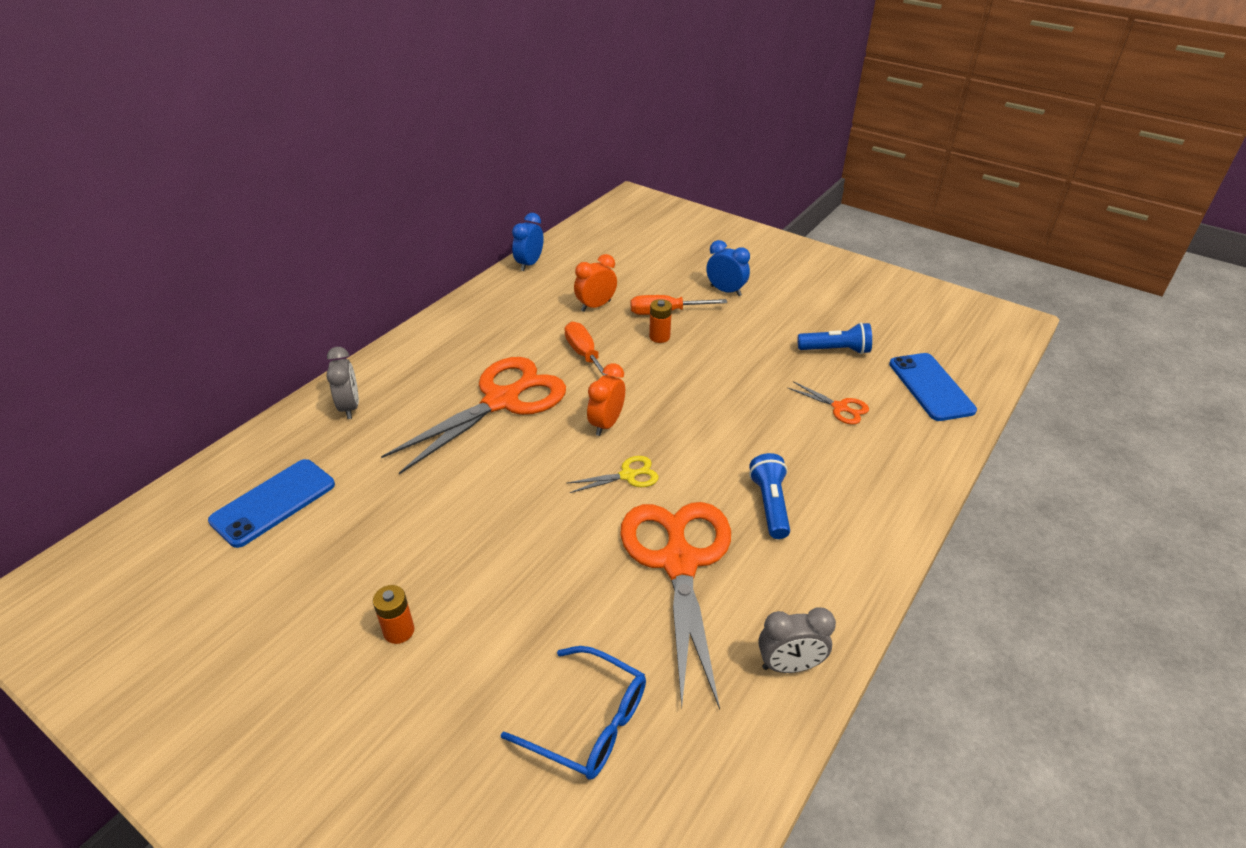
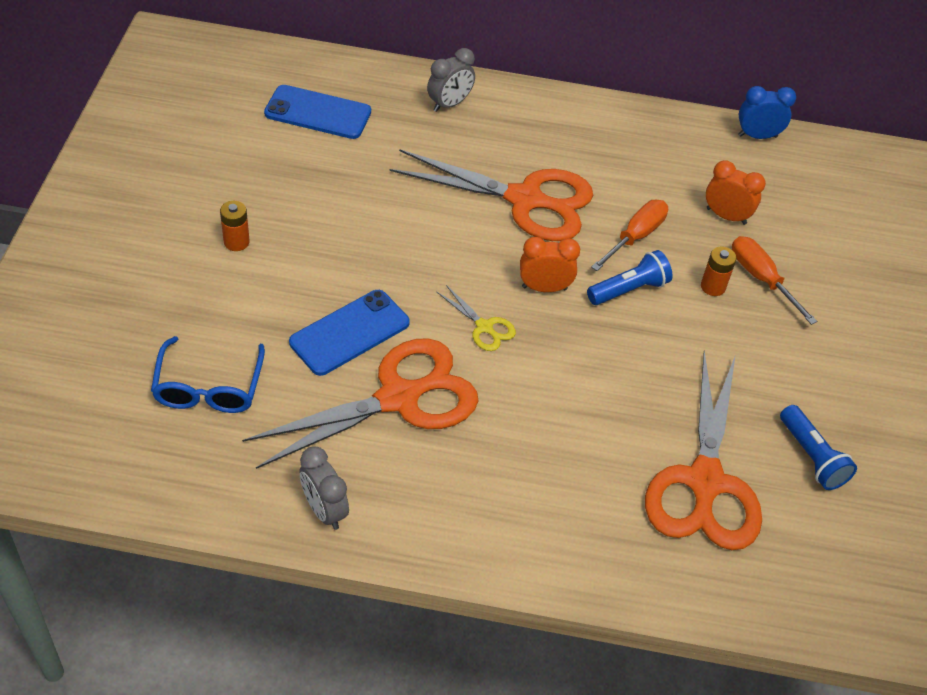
camera: 60 degrees right, 10 degrees up
(725, 291) = (848, 321): blue clock -> none
(770, 504) = (512, 451): blue flashlight -> blue flashlight (629, 290)
(839, 407) = (705, 481): orange scissors -> orange scissors, size x2.36
(931, 387) = (810, 570): blue phone -> blue phone (350, 333)

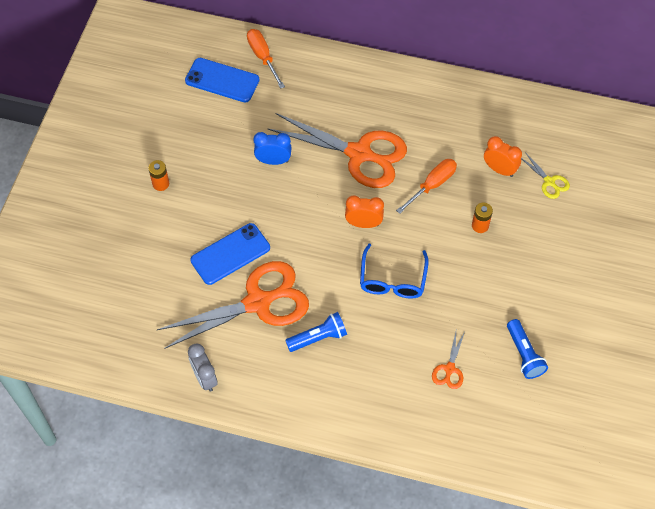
camera: 10 degrees right, 10 degrees up
(209, 387) = (138, 291): blue glasses -> blue glasses (392, 280)
(449, 104) = (315, 74): grey clock -> none
(484, 327) = (319, 252): yellow scissors -> yellow scissors (549, 181)
(629, 290) = (421, 226): blue flashlight -> blue flashlight (318, 338)
(705, 481) = (449, 369): orange scissors -> orange scissors, size x0.42
(757, 136) = (534, 103): blue clock -> blue clock (273, 161)
(761, 278) = (515, 220): orange screwdriver -> orange screwdriver (263, 57)

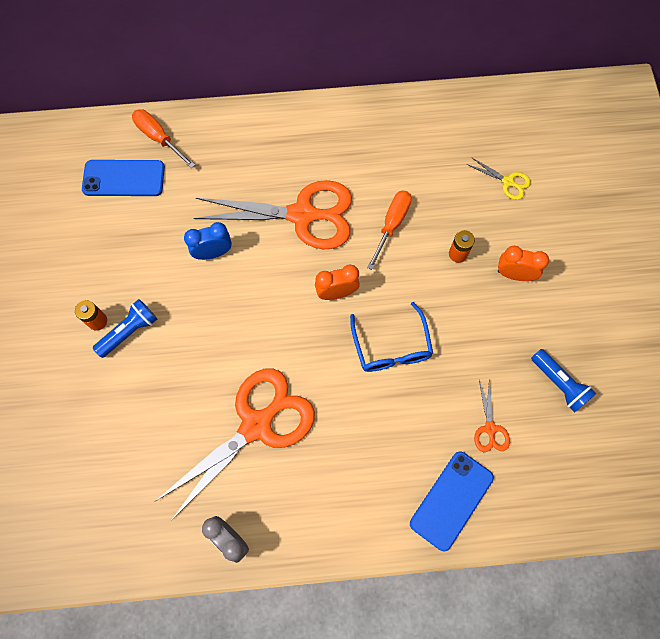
camera: 20 degrees left, 10 degrees up
(230, 254) = (205, 378): blue phone -> blue phone (451, 500)
(318, 338) = (338, 443): blue flashlight -> blue flashlight (129, 331)
(499, 169) = (453, 185): orange clock -> orange clock (514, 274)

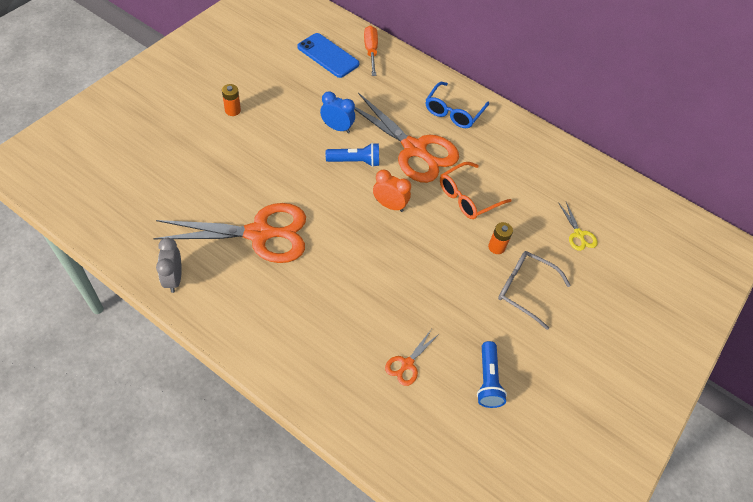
camera: 35 degrees right, 15 degrees down
(129, 331) = (244, 129): blue flashlight -> blue flashlight (355, 161)
(391, 347) = (392, 262): blue glasses -> blue glasses (453, 112)
(392, 224) = (468, 197): orange screwdriver -> orange glasses
(451, 500) = (333, 382): blue phone -> none
(514, 274) = (525, 290): orange clock -> grey glasses

